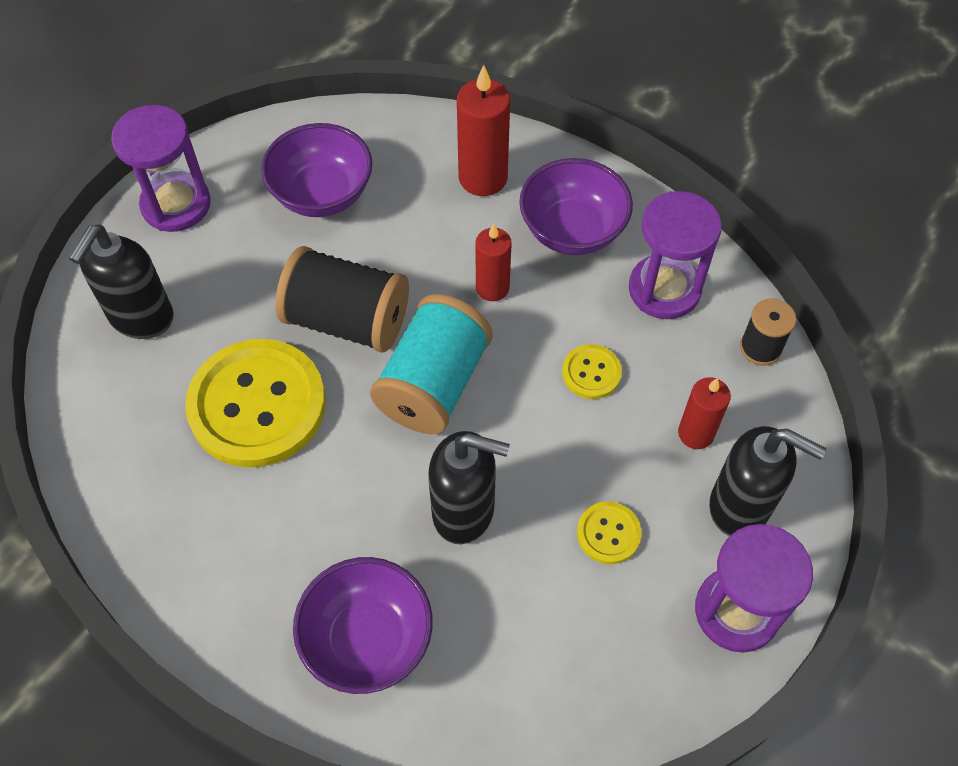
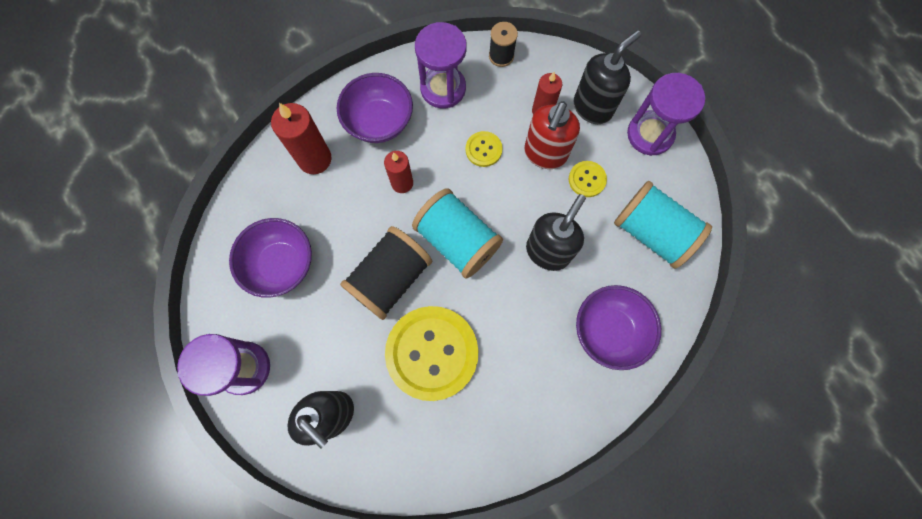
camera: 70 degrees left, 15 degrees up
(559, 662) = (652, 232): none -> turquoise spool
(624, 459) = (545, 154): none -> red soap dispenser

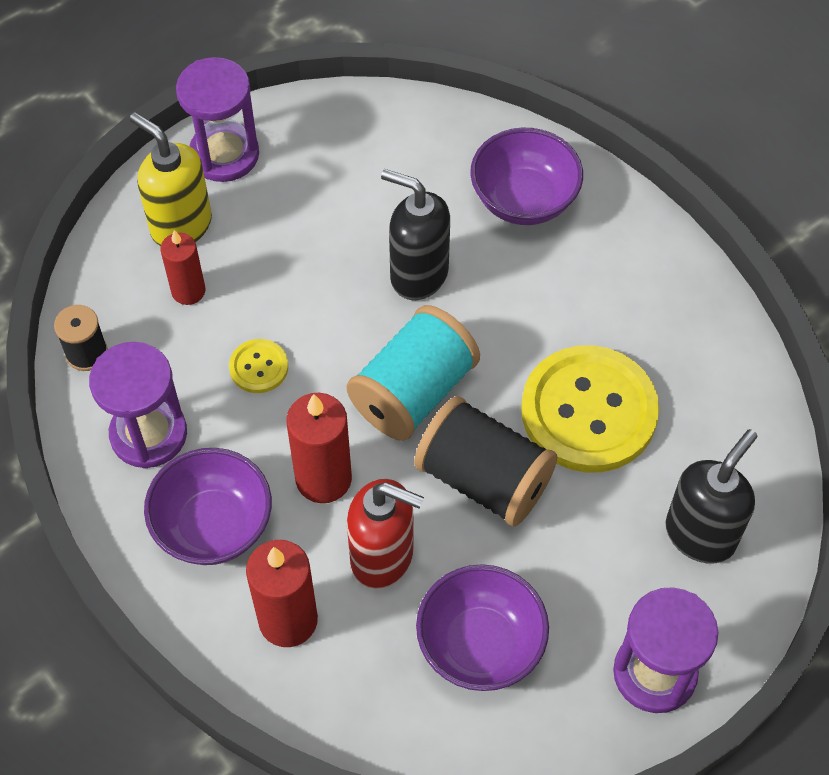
camera: 95 degrees left, 15 degrees down
(402, 183) = (323, 479): red candle -> red candle, size x1.54
(545, 154) = (262, 284): red soap dispenser -> red soap dispenser (383, 557)
(587, 179) = (301, 230): yellow button -> none
(592, 107) = (181, 225): black soap dispenser -> yellow soap dispenser
(652, 232) = (377, 152): turquoise spool -> none

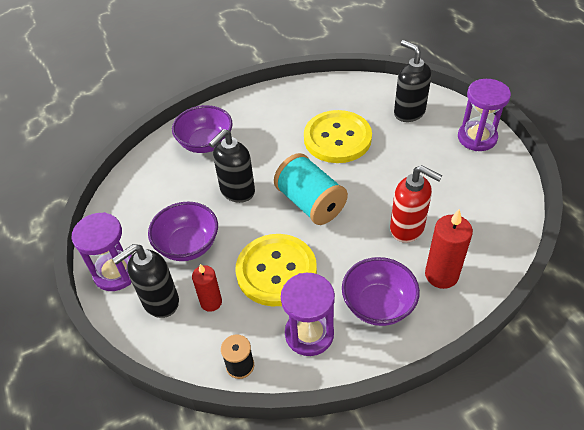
camera: 75 degrees left, 10 degrees down
(181, 225) = (160, 302): yellow soap dispenser -> black soap dispenser
(259, 367) = (276, 271): yellow button -> yellow button, size x2.27
(323, 479) = (356, 248): red candle -> none
(383, 557) = (407, 228): red soap dispenser -> red soap dispenser turned 90 degrees clockwise
(480, 644) = (460, 196): purple bowl -> purple bowl (188, 245)
(484, 479) = (368, 182): black spool -> none

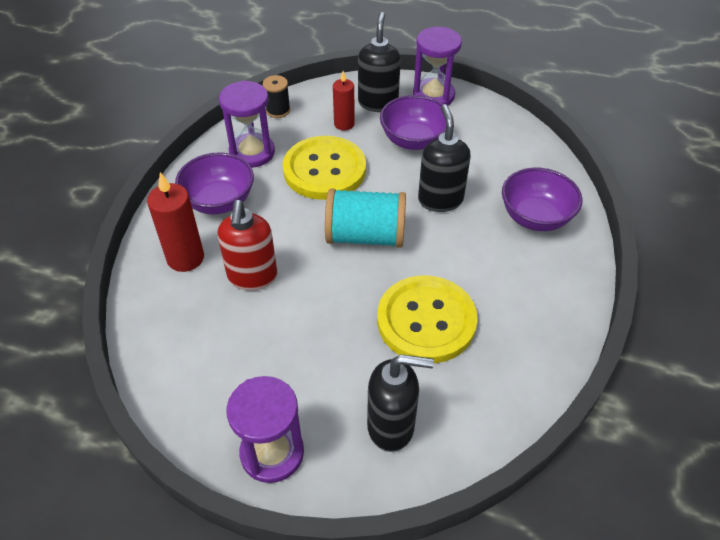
camera: 130 degrees right, 0 degrees up
(407, 228) = (252, 277): red soap dispenser -> red soap dispenser turned 75 degrees counterclockwise

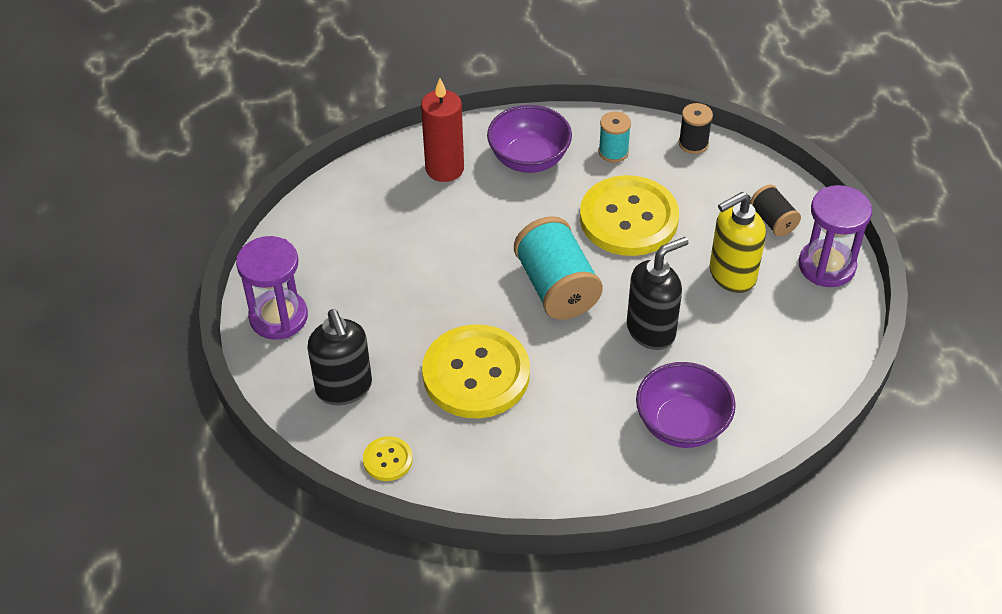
camera: 65 degrees right, 0 degrees up
(252, 152) = (613, 152): purple hourglass -> turquoise spool
(252, 277) = (451, 224): red soap dispenser -> none
(344, 124) = (713, 206): red candle -> none
(378, 103) = (773, 221): black soap dispenser -> black spool
(414, 140) = (731, 275): purple bowl -> yellow soap dispenser
(490, 420) = (387, 460): none -> yellow button

